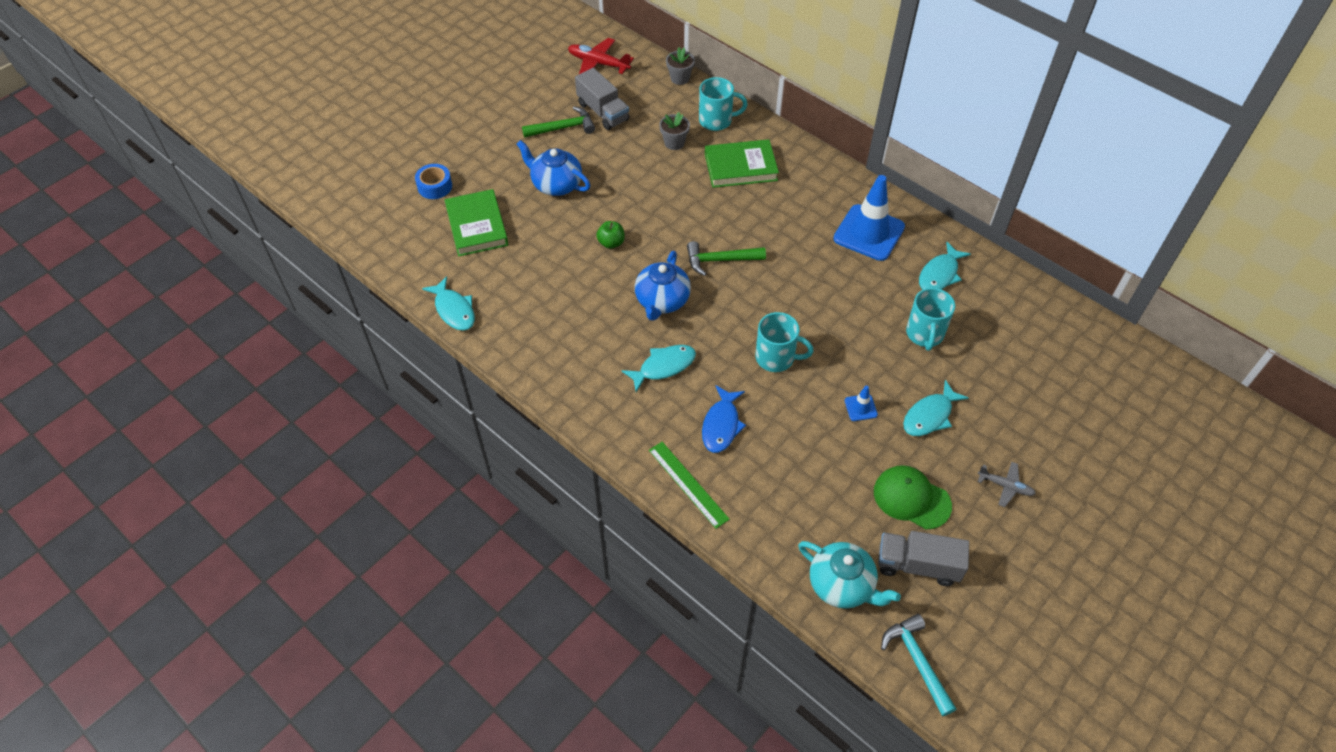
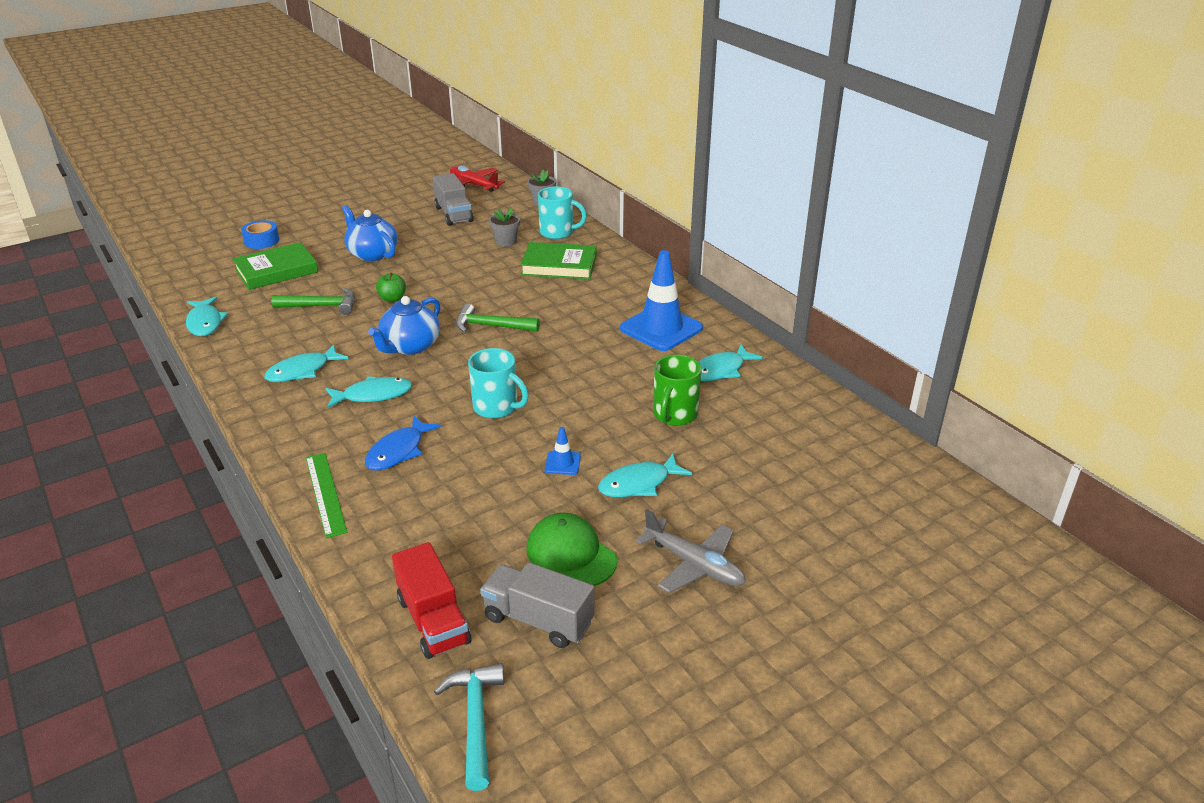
camera: 15 degrees right, 20 degrees down
(477, 226) = (276, 271): green book -> green book turned 60 degrees clockwise
(563, 128) = (408, 219): green hammer -> green hammer (321, 306)
(584, 351) = (302, 371): none -> turquoise fish
(842, 585) = (433, 620): turquoise teapot -> red truck
(924, 334) = (674, 415): turquoise mug -> green mug
(1005, 486) = (694, 565): grey plane -> grey plane, size x1.62

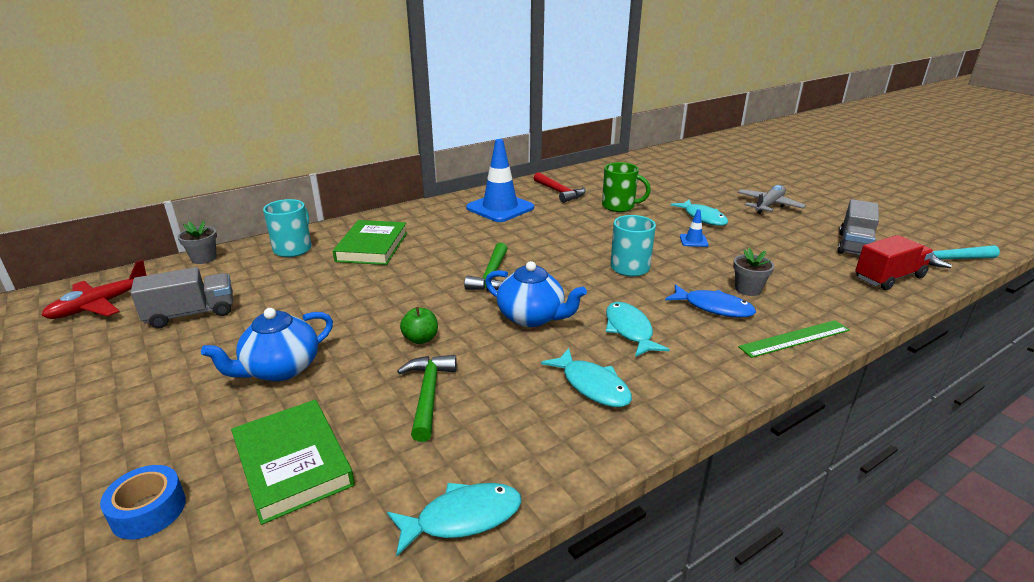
camera: 90 degrees left, 5 degrees down
(506, 241) = (299, 276): grey flower pot -> grey flower pot (748, 289)
(571, 554) = (787, 237): green cap -> none
(720, 370) = (559, 192): turquoise fish -> red hammer

